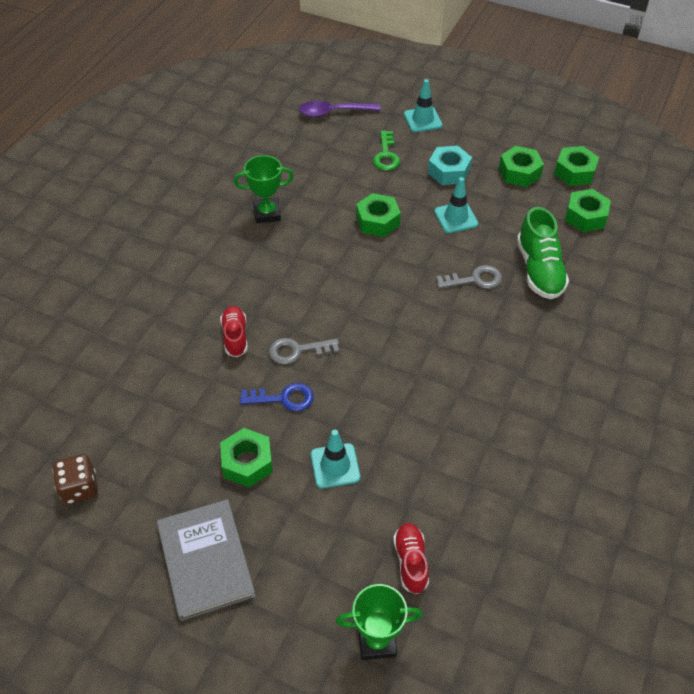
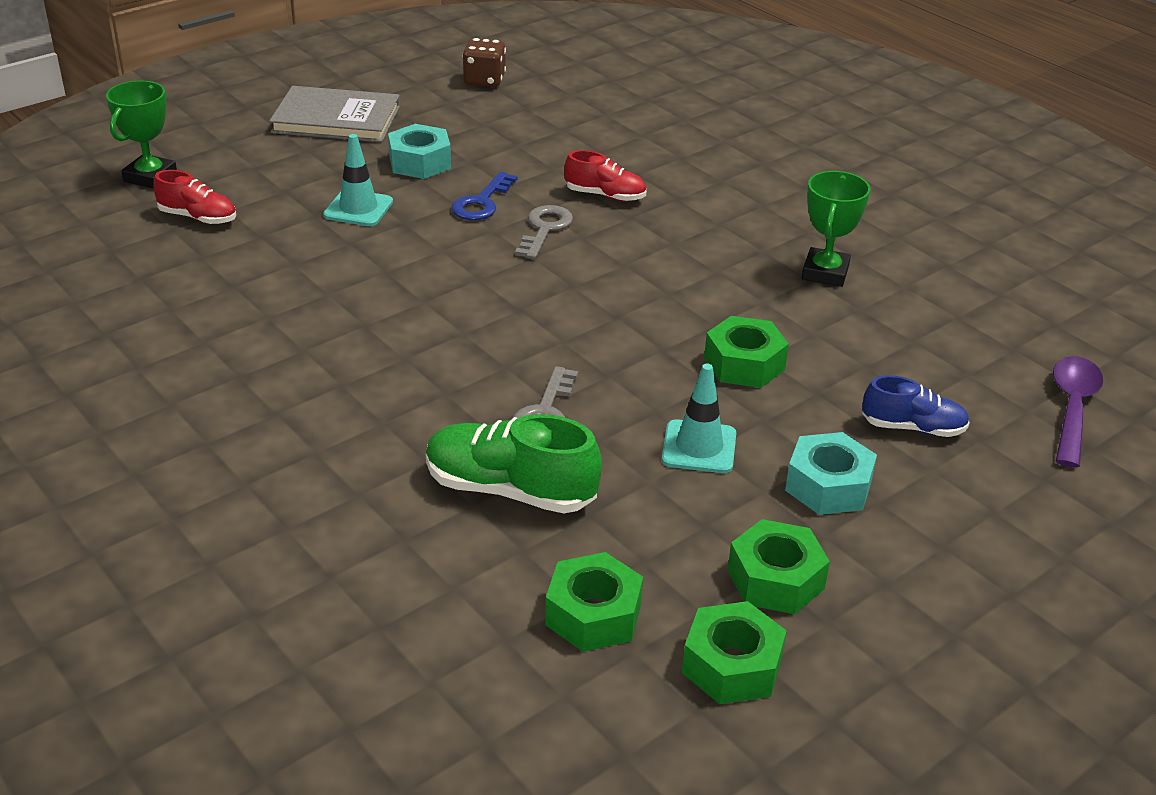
camera: 115 degrees right, 15 degrees down
(247, 462) = (420, 162): green nut -> turquoise nut
(386, 155) = (913, 428): green key -> blue shoe
(422, 120) = (1008, 512): turquoise traffic cone -> none

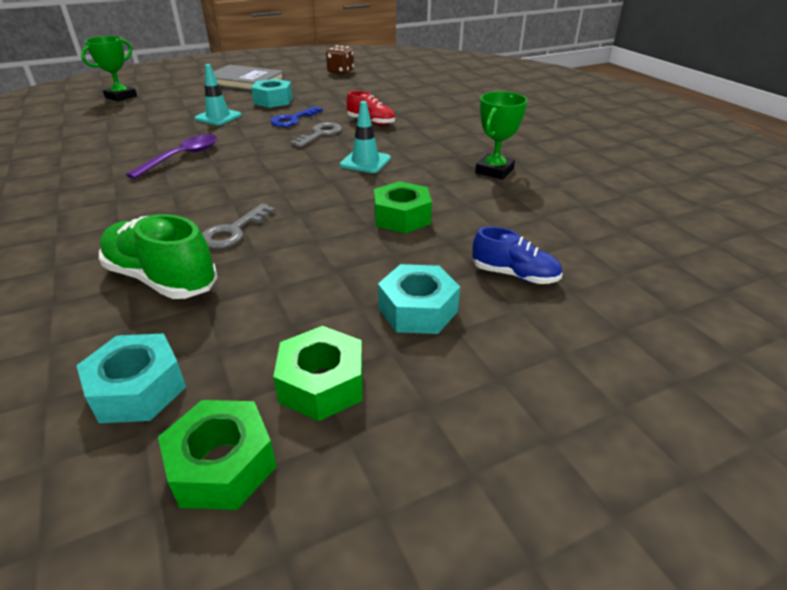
camera: 15 degrees right, 0 degrees up
(198, 217) = (125, 114): red shoe -> none
(593, 614) = (138, 389): green nut -> turquoise nut
(699, 447) = (329, 267): turquoise traffic cone -> turquoise traffic cone (365, 162)
(1072, 408) = (664, 277): purple spoon -> purple spoon (182, 157)

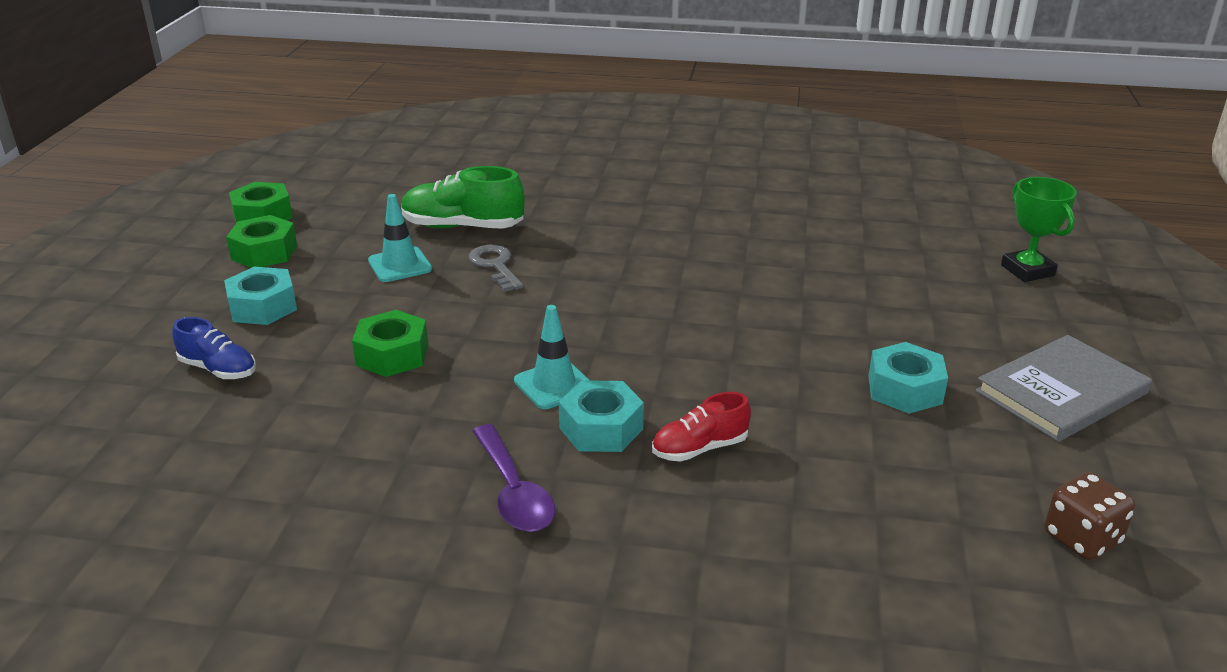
camera: 125 degrees right, 5 degrees down
(138, 389) = (354, 205): turquoise nut -> turquoise nut (601, 428)
(162, 279) = (463, 227): green shoe -> green shoe turned 150 degrees counterclockwise
(182, 157) = (714, 273): purple spoon -> purple spoon (514, 492)
(218, 117) = (854, 324): turquoise traffic cone -> turquoise traffic cone (400, 265)
(292, 120) = (783, 380): blue key -> none
(320, 134) = (693, 384): grey key -> none
(494, 171) = (393, 476): green trophy -> none
(514, 275) = (218, 369): blue shoe -> blue shoe turned 120 degrees counterclockwise

